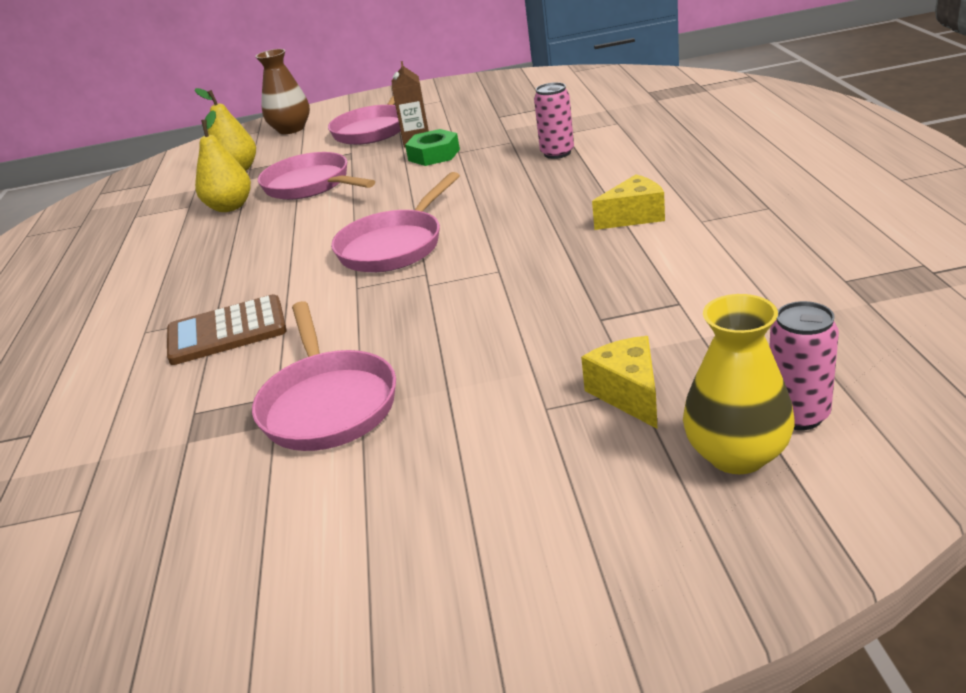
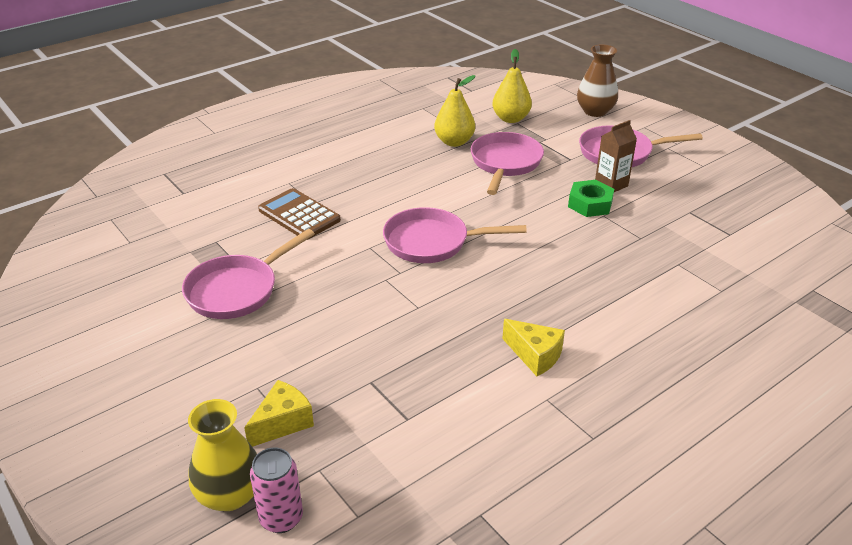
camera: 55 degrees right, 5 degrees up
(557, 153) = (632, 273): pink can -> none

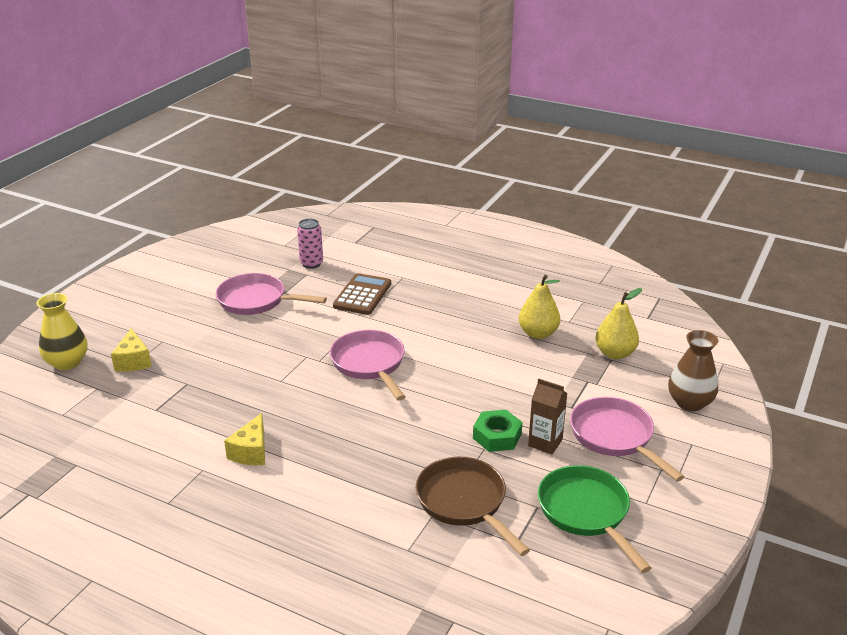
camera: 65 degrees right, 5 degrees down
(281, 518) = (53, 386): pink can -> pink can (311, 263)
(283, 423) = (133, 361): yellow cheese -> yellow cheese turned 60 degrees clockwise
(505, 163) = (526, 370): pink pan -> none
(671, 245) = (464, 503): none -> brown pan
(705, 193) = (586, 513): none -> green pan

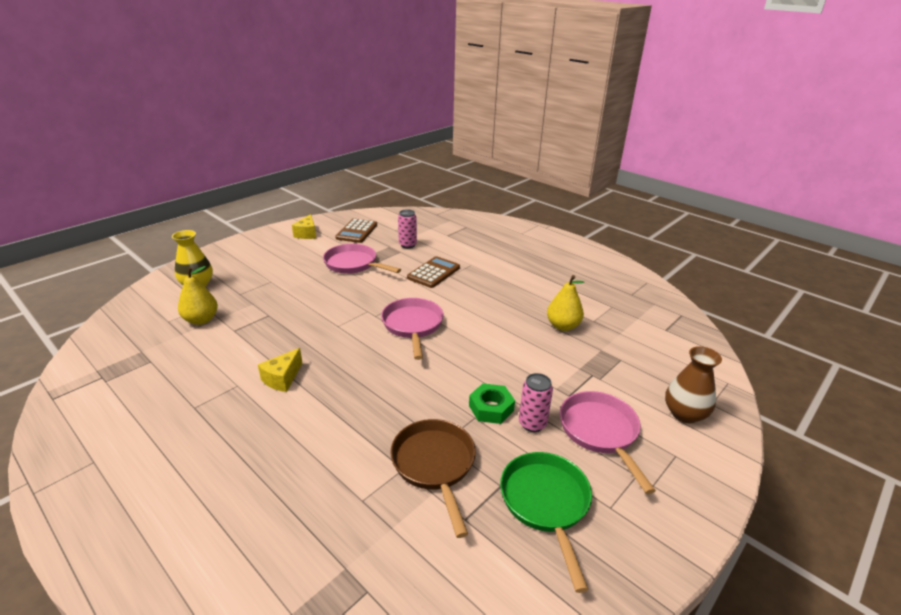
camera: 15 degrees right, 0 degrees up
(133, 361) = (242, 292): yellow cheese -> yellow cheese (307, 234)
(235, 255) = (357, 231): none -> brown calculator
(545, 443) = (532, 424): brown carton -> pink can
(615, 353) = (625, 355): yellow pear -> yellow pear (201, 320)

